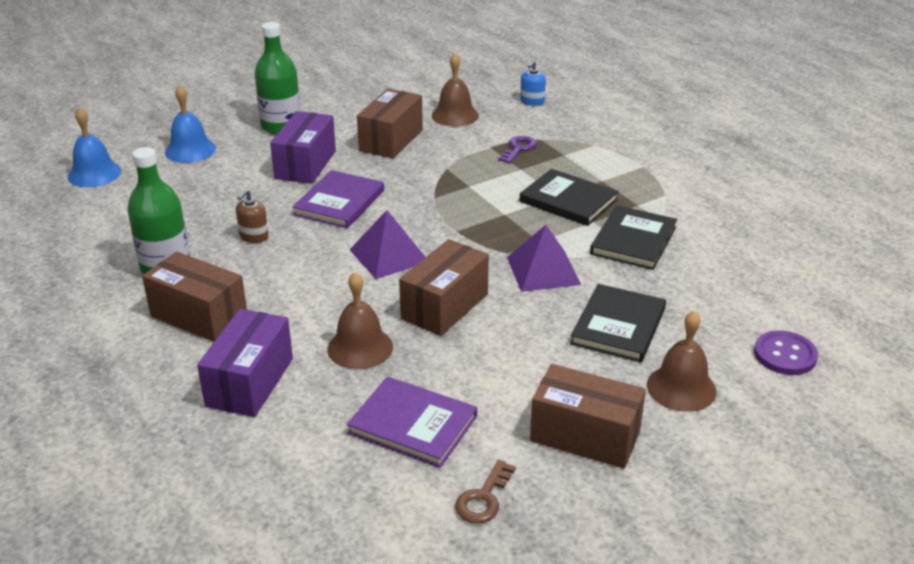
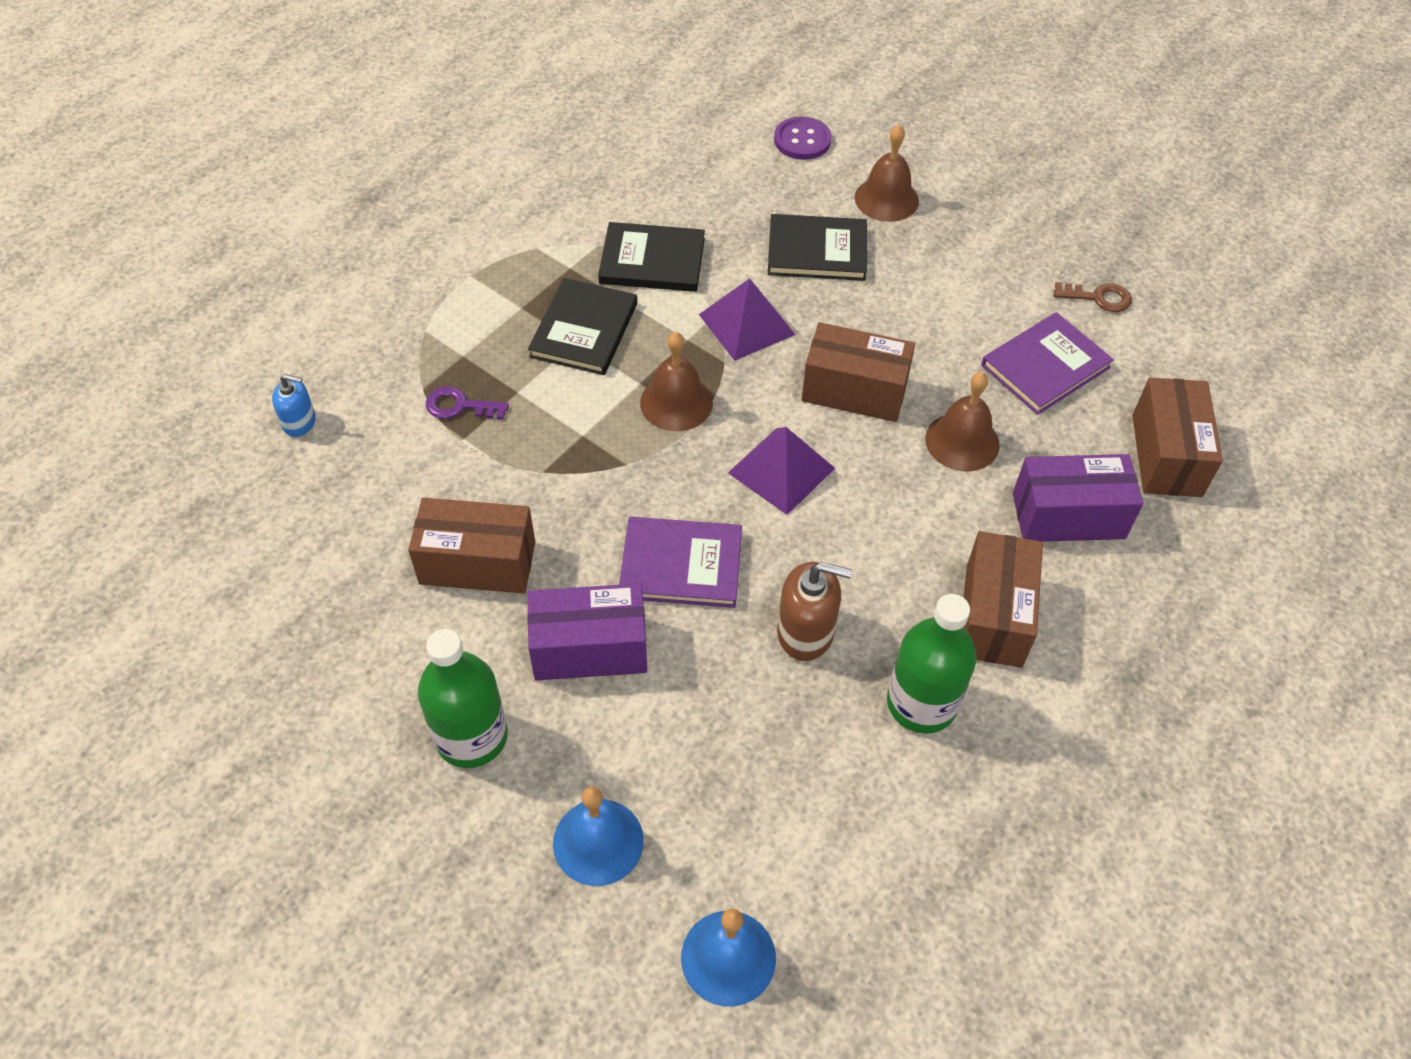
camera: 110 degrees left, 20 degrees up
(254, 236) = (805, 632): brown soap dispenser -> brown soap dispenser, size x1.59
(413, 425) = (1045, 366): purple book -> purple book turned 45 degrees clockwise
(455, 115) = (371, 506): brown bell -> brown bell (676, 402)
(585, 436) = (986, 250): brown box -> brown box (1166, 455)

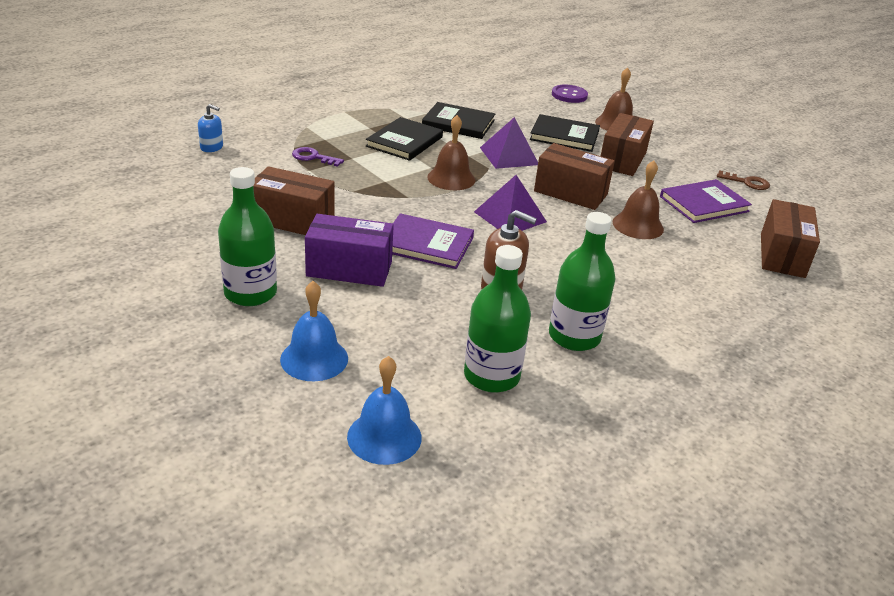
camera: 10 degrees right, 20 degrees down
(833, 809) = (491, 376): none -> green bottle
(993, 615) = (639, 305): brown box -> brown box (622, 160)
(1068, 516) = (705, 270): purple box -> none

